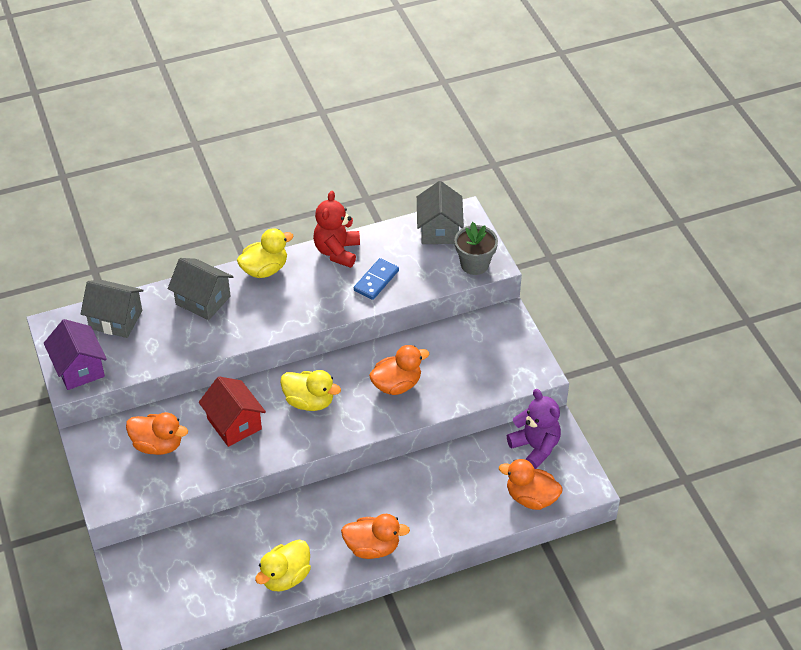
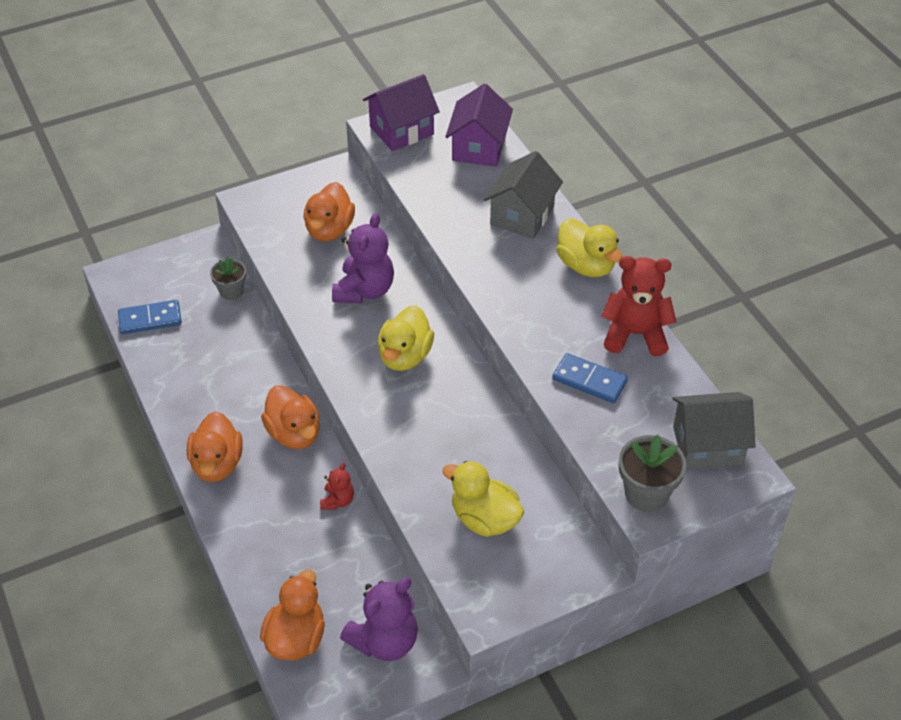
camera: 85 degrees right, 0 degrees up
(116, 319) = (479, 148): grey house -> purple house
(184, 539) = (231, 291): none -> grey flower pot
(206, 600) = (150, 319): none -> blue domino
(234, 424) = (364, 290): red house -> purple teddy bear
(285, 577) = (177, 384): yellow duck -> yellow duck (484, 519)
(397, 385) = (442, 444): orange duck -> orange duck (294, 433)
(416, 470) = (337, 500): none -> red teddy bear

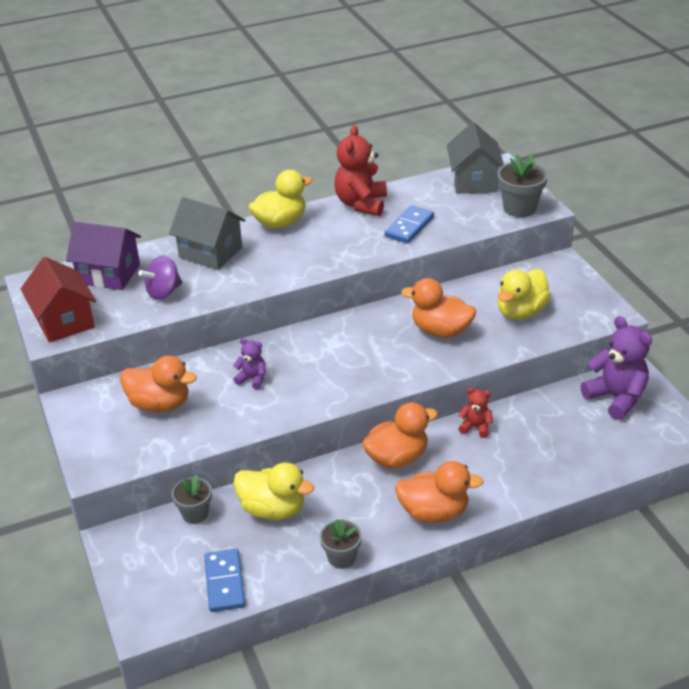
camera: 85 degrees left, 10 degrees down
(168, 396) = (341, 557): none -> grey flower pot
(296, 638) = (623, 450): orange duck -> orange duck (441, 331)
(364, 290) = (252, 379): purple teddy bear -> purple teddy bear, size x0.51
(401, 130) = (64, 321): purple house -> red house
(405, 356) = (341, 353): yellow duck -> yellow duck (273, 509)
(449, 189) = (163, 292): none -> purple spinning top

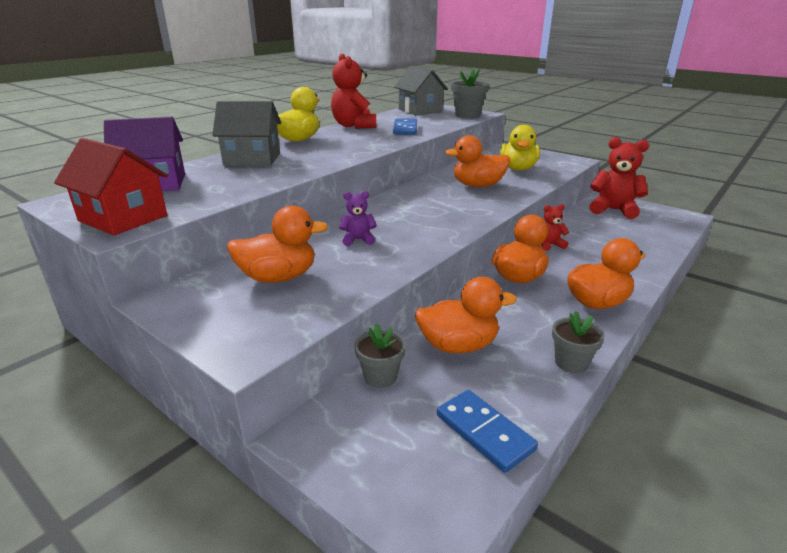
camera: 30 degrees left, 10 degrees down
(163, 292) = (228, 184): purple spinning top -> none
(273, 509) = (458, 345): yellow duck -> orange duck
(616, 398) = (613, 210): purple teddy bear -> red teddy bear

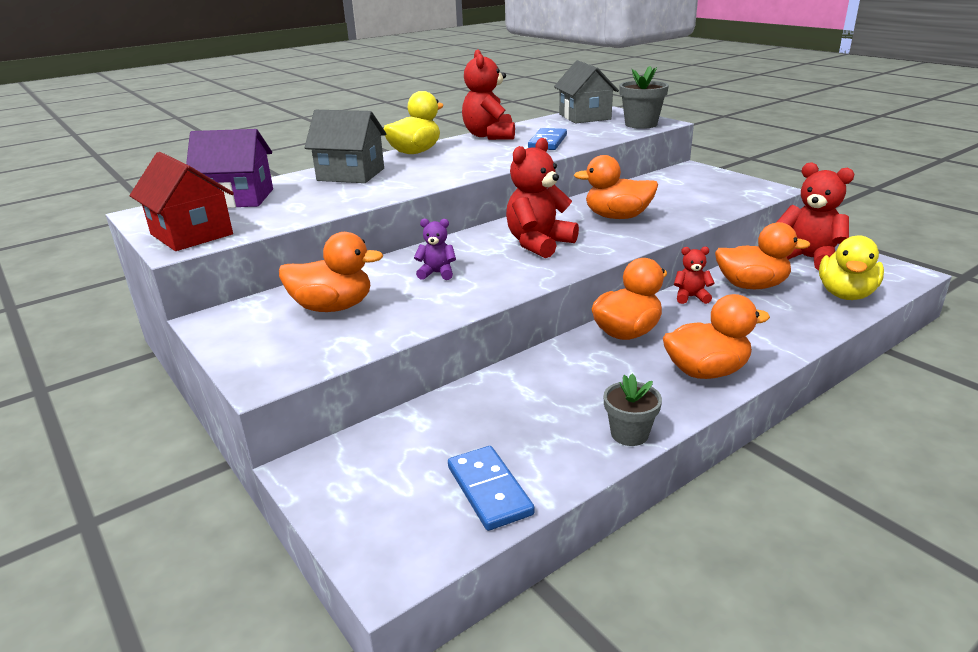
camera: 15 degrees right, 0 degrees up
(380, 376) = (411, 422): grey flower pot -> none
(429, 210) = (539, 244): none -> red teddy bear
(458, 345) = (511, 401): orange duck -> orange duck (751, 286)
(518, 169) = (684, 197): yellow duck -> yellow duck (845, 294)

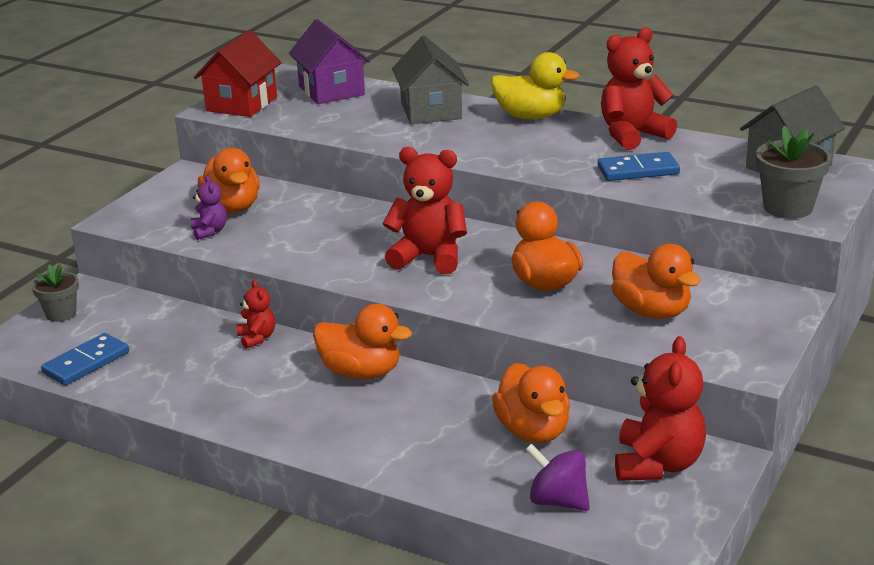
camera: 65 degrees right, 0 degrees up
(437, 273) = (324, 228): purple teddy bear -> purple teddy bear (210, 231)
(629, 434) = (182, 406): grey flower pot -> grey flower pot (61, 314)
(691, 297) = (471, 396): red teddy bear -> red teddy bear (257, 338)
(706, 371) = (307, 428): orange duck -> orange duck (651, 311)
(845, 294) = (558, 501): yellow duck -> purple spinning top

